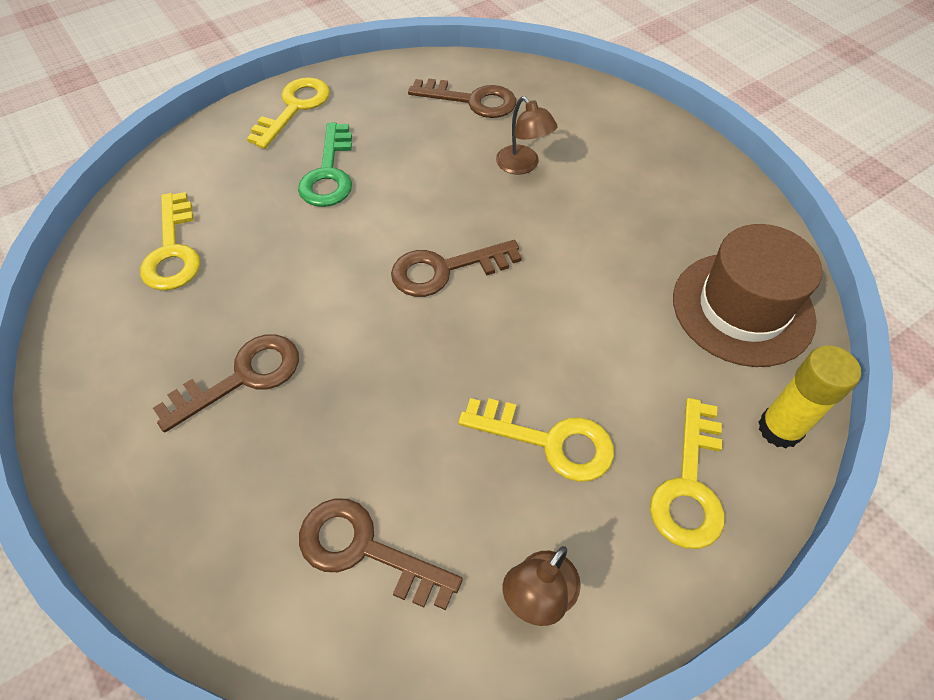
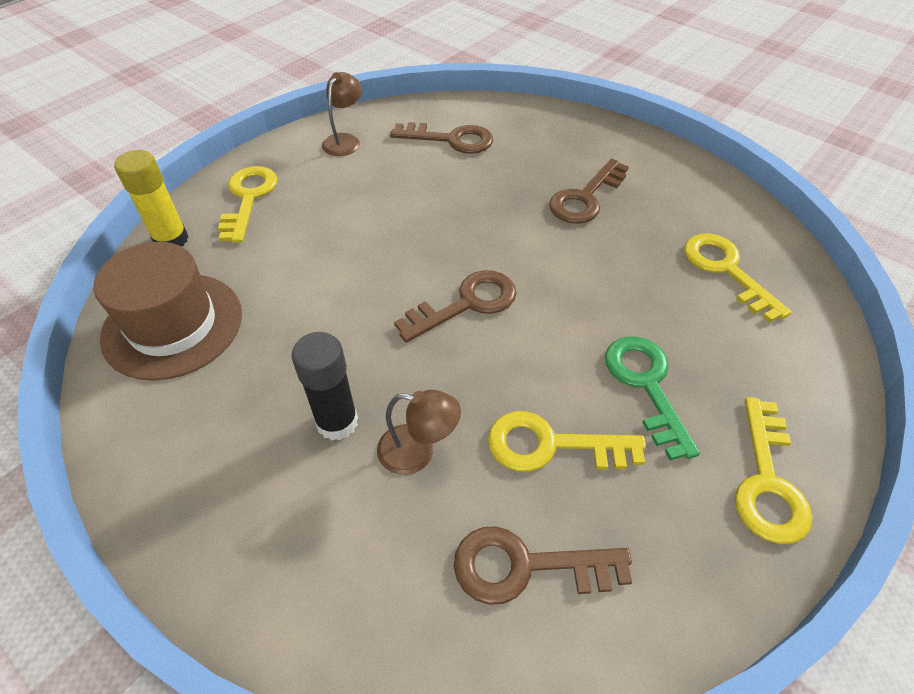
camera: 165 degrees right, 5 degrees down
(523, 166) = (418, 452): brown lamp -> brown lamp turned 150 degrees clockwise
(550, 441) = (347, 203): yellow key -> yellow key (550, 445)
(582, 195) = (337, 422): none -> black glue stick

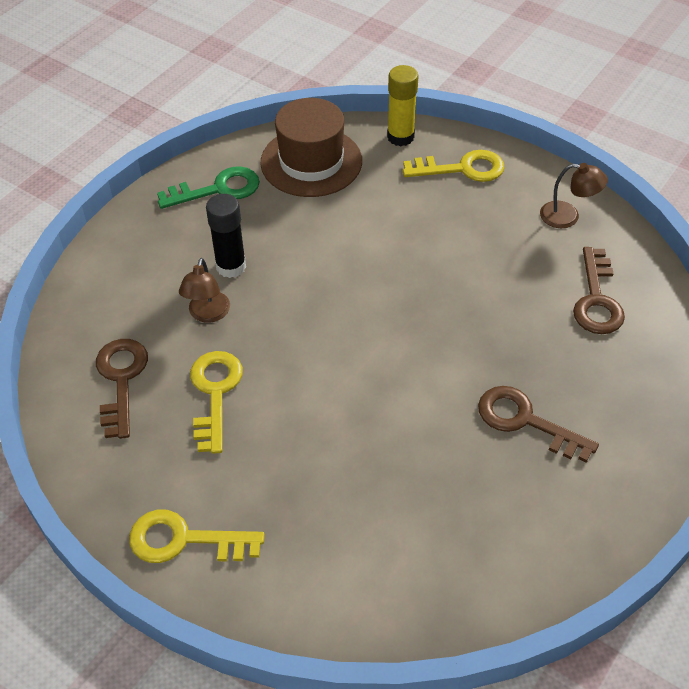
camera: 85 degrees right, 0 degrees up
(467, 304) = (356, 331): brown key -> none
(646, 385) = (276, 460): green key -> green key (218, 189)
(726, 270) = (433, 545): yellow key -> none

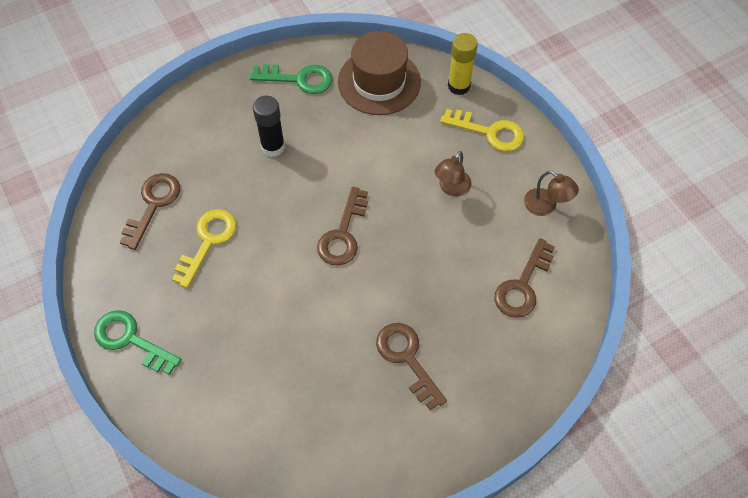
camera: 25 degrees right, 10 degrees up
(184, 540) = (130, 340): yellow key -> green key
(207, 314) = (236, 178): brown lamp -> brown lamp (451, 188)
(370, 324) = (343, 234): none -> brown key

